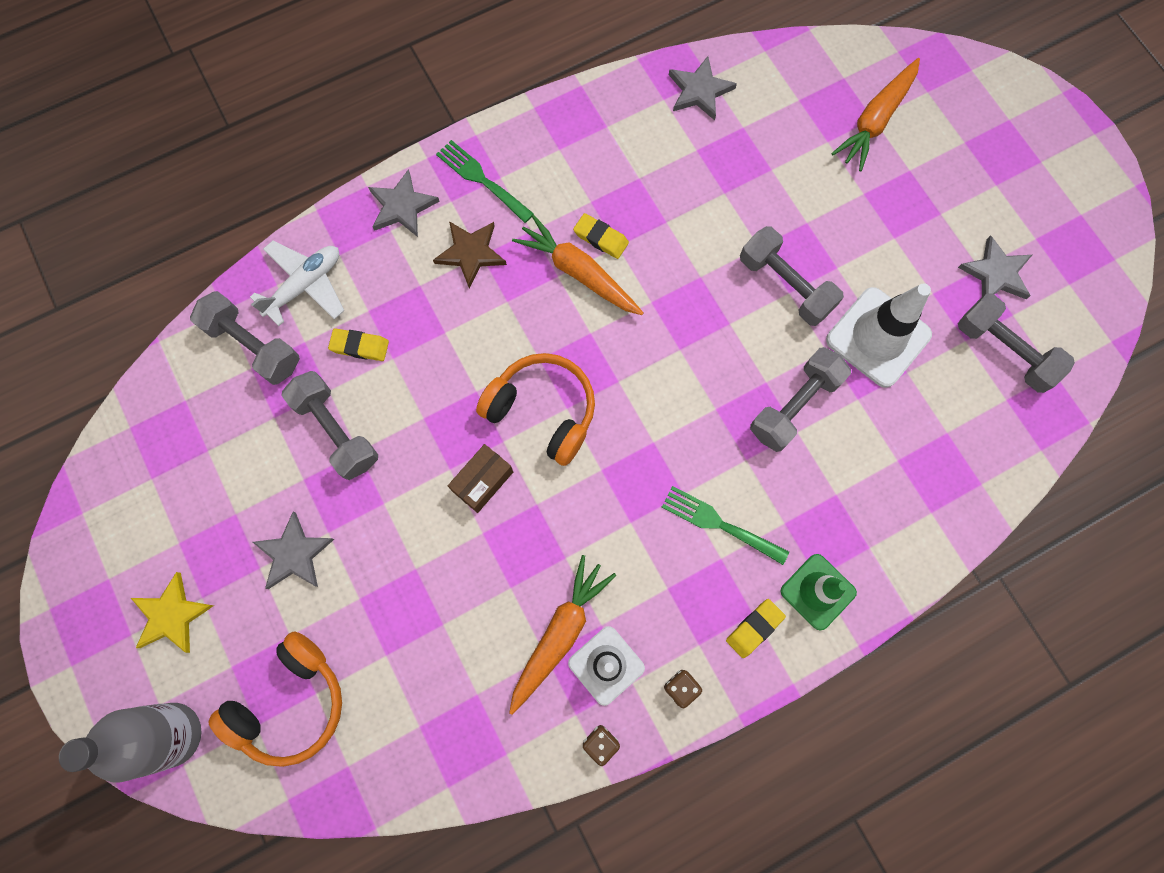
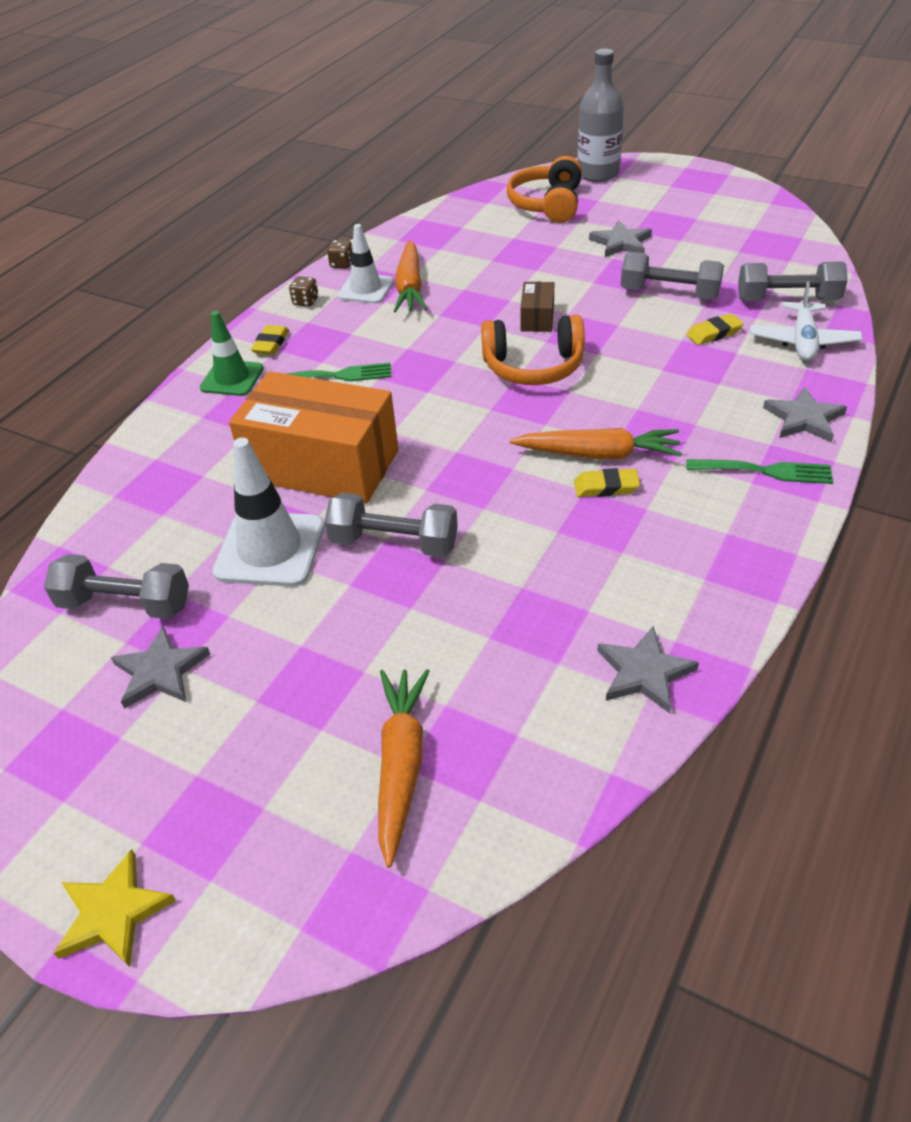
camera: 150 degrees right, 30 degrees down
(172, 615) = (658, 199): yellow star -> yellow star (113, 912)
(471, 253) = (705, 420): brown star -> none
(794, 405) = (322, 465): grey dumbbell -> orange box

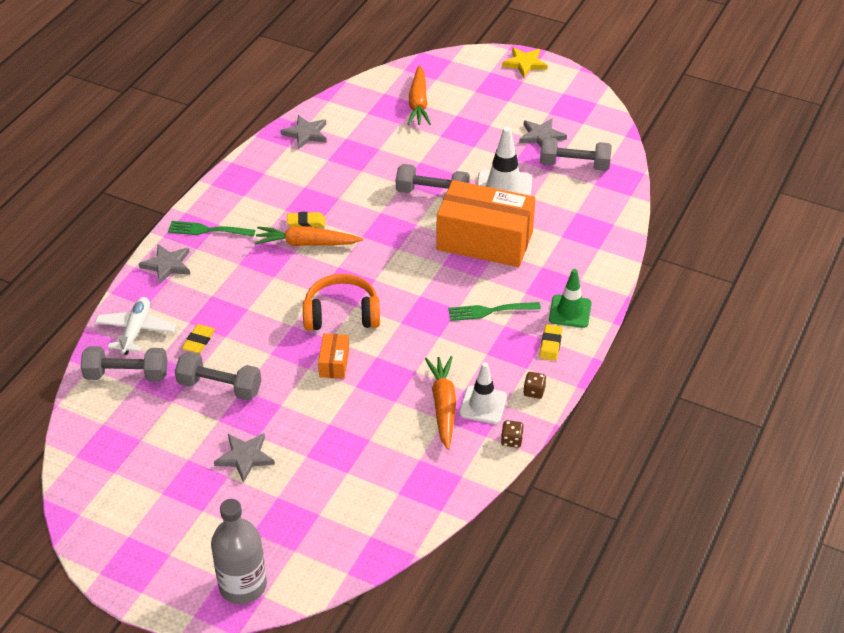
camera: 175 degrees right, 0 degrees up
(537, 318) = (334, 363): brown box -> orange box
(547, 204) = (307, 527): orange headphones -> none
(714, 333) = (199, 341): yellow eraser -> yellow eraser turned 45 degrees counterclockwise

